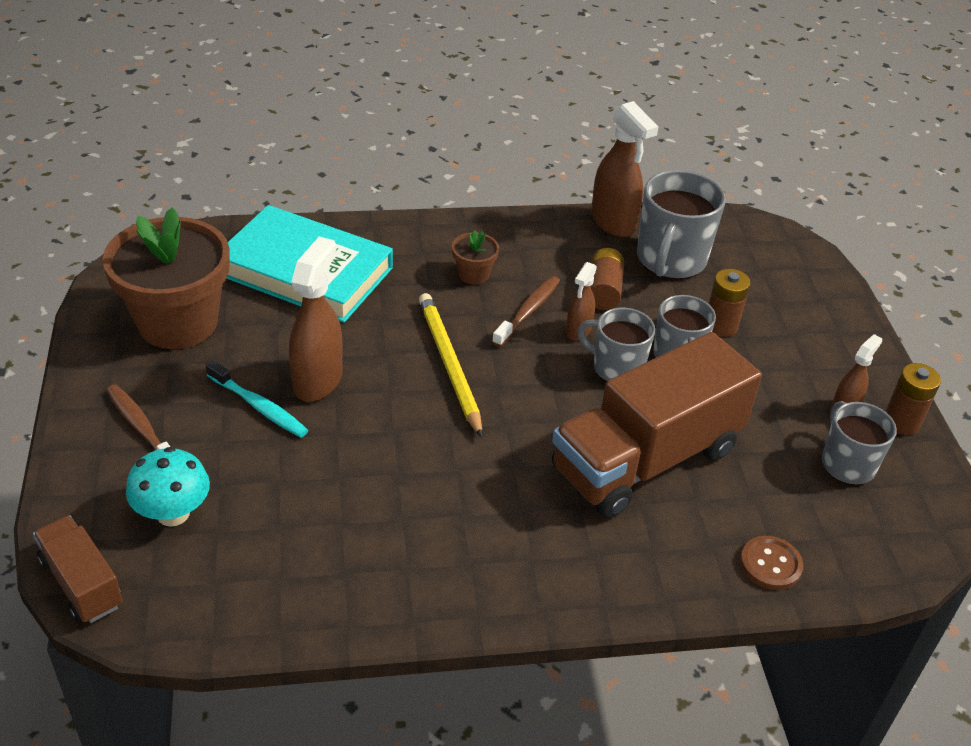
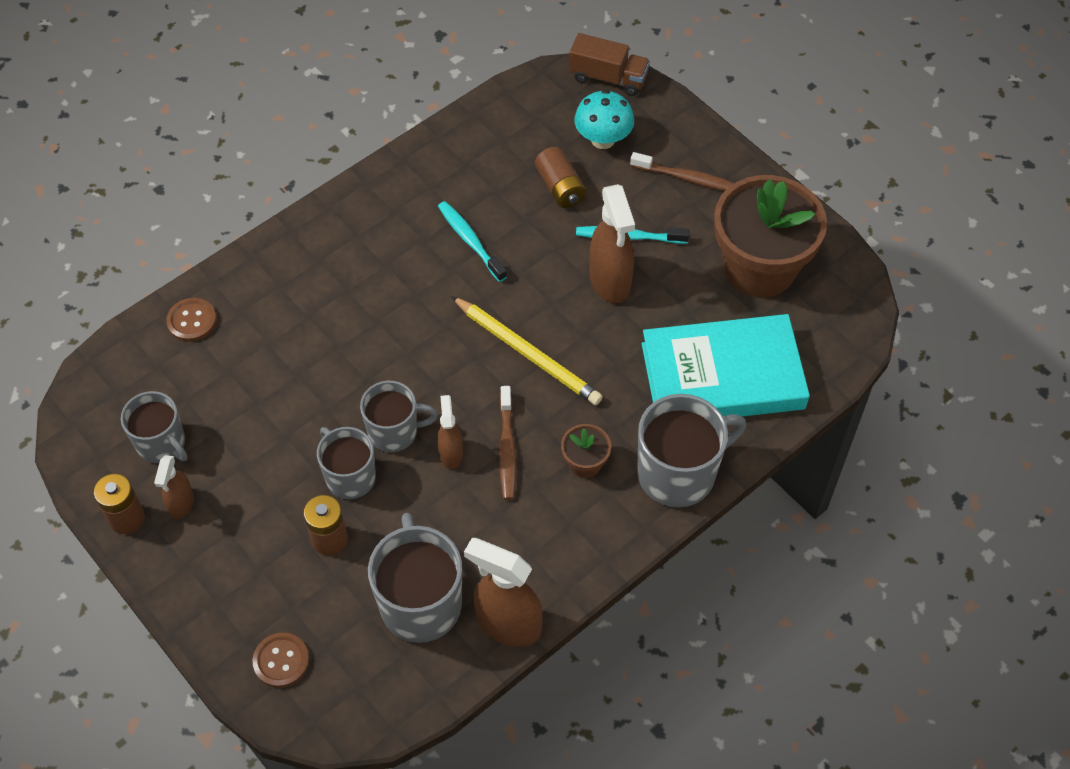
camera: 150 degrees right, 15 degrees up
(408, 236) = (678, 473): none -> grey mug
(415, 487) = (470, 241): none -> turquoise toothbrush
(603, 291) = (458, 517): brown battery -> brown battery (560, 187)
(645, 459) = (322, 356): brown truck -> none
(799, 277) = (281, 661): none -> brown button

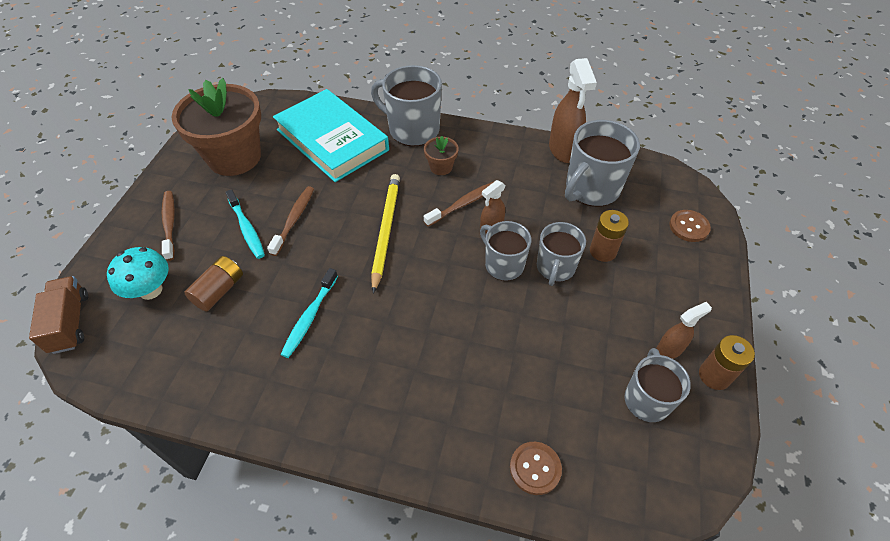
camera: 125 degrees left, 5 degrees down
(610, 281) = (294, 219): brown spray bottle -> brown toothbrush

